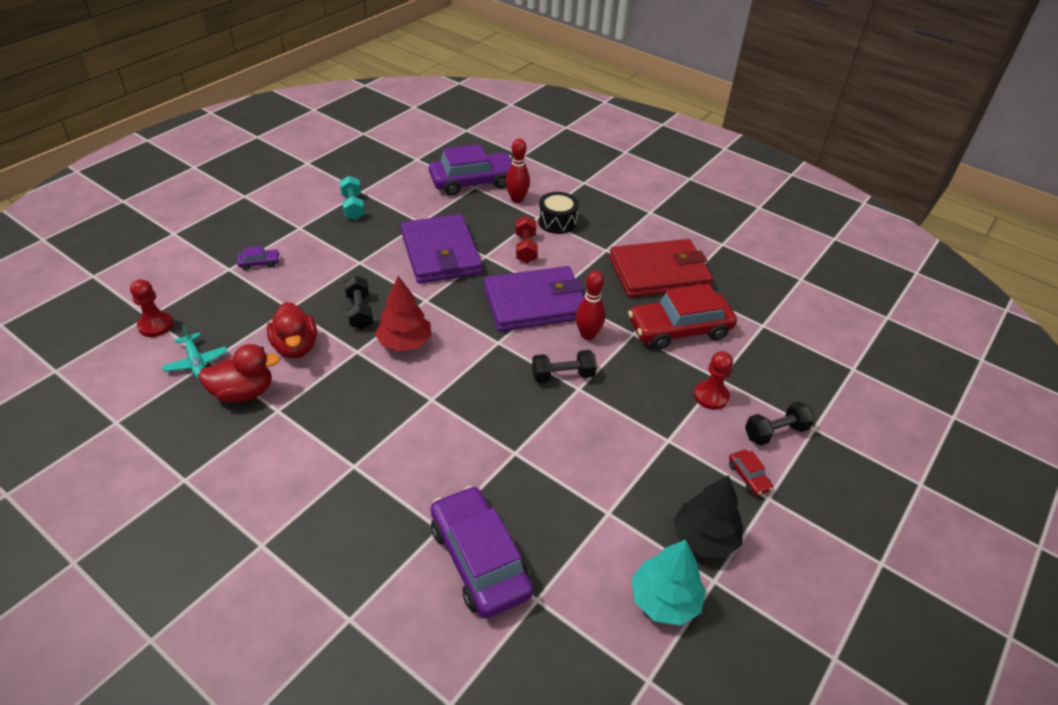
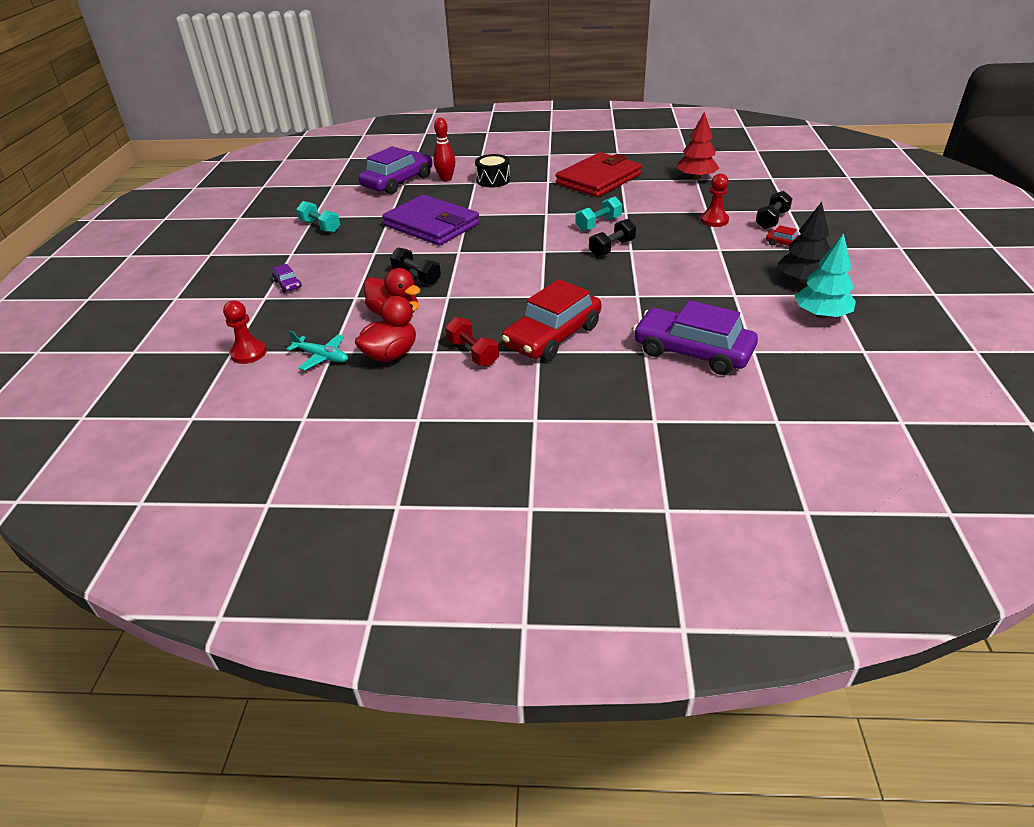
camera: 30 degrees left, 5 degrees down
(259, 263) = (287, 284): purple car -> purple car turned 105 degrees clockwise
(404, 342) = (477, 278): red tree -> red tree (696, 178)
(525, 248) = (491, 200): red dumbbell -> red dumbbell (473, 353)
(535, 303) = (540, 223): purple wallet -> none
(588, 335) = (598, 224): red bowling pin -> turquoise dumbbell
(679, 329) = (650, 199): red car -> red car (552, 336)

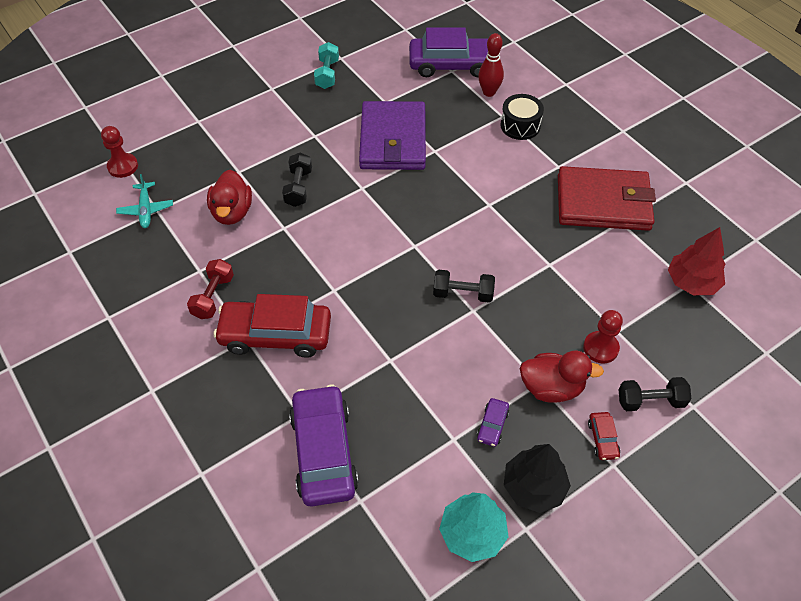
camera: 50 degrees right, 15 degrees up
(287, 284) = (226, 120): purple car -> purple car (492, 425)
(391, 354) = (176, 247): red duck -> red duck (551, 388)
(598, 224) = (503, 256): turquoise dumbbell -> none

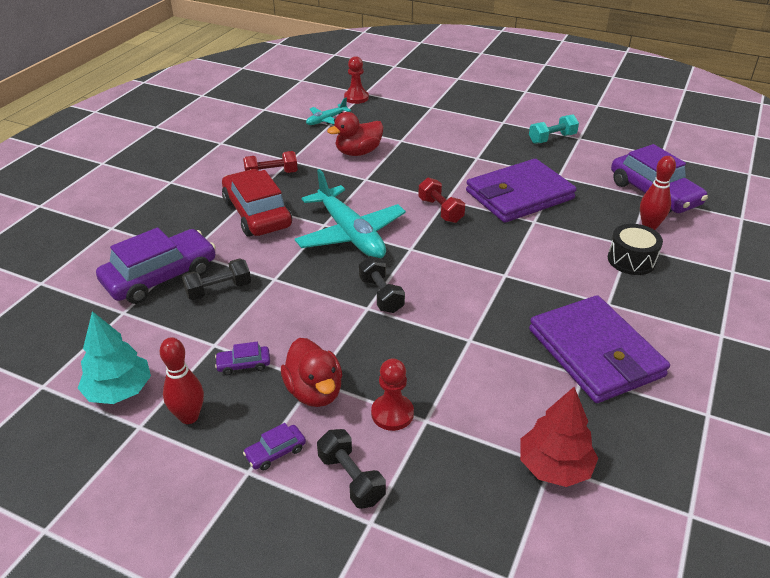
camera: 60 degrees right, 15 degrees down
(298, 188) = (413, 170): black dumbbell -> black dumbbell (219, 290)
(363, 277) = (350, 234): none -> turquoise plane
(375, 200) = (440, 210): none -> red dumbbell
(534, 487) = (189, 417): black tree -> red bowling pin
(602, 439) = (275, 452): red car -> purple car
(603, 202) = (595, 353): red wallet -> purple wallet

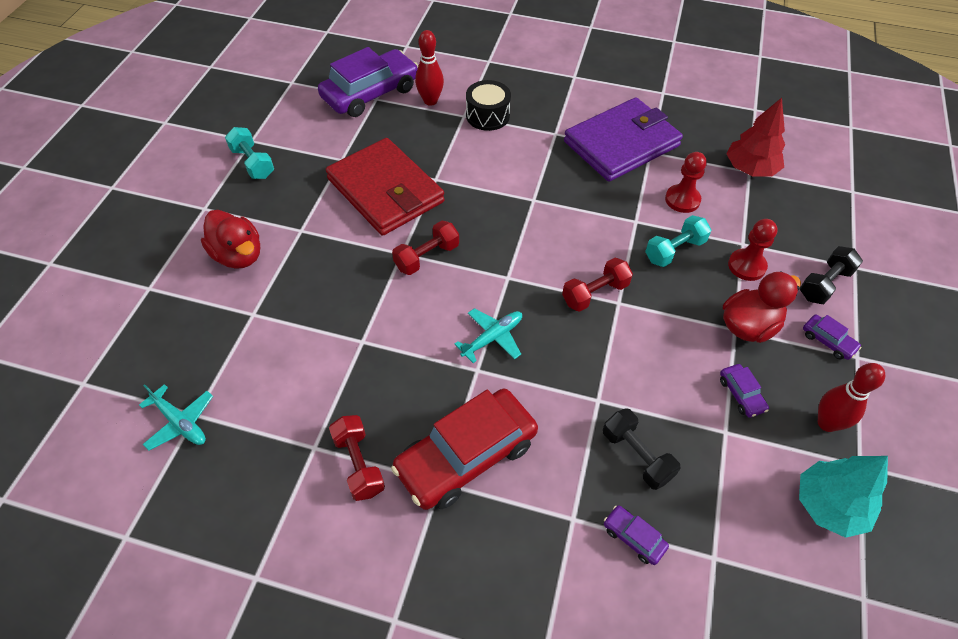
camera: 100 degrees left, 15 degrees up
(160, 276) = (633, 537): purple car -> purple car, size x0.42
(350, 234) = (492, 338): turquoise plane -> turquoise plane, size x0.49
(356, 98) = (100, 392): red pawn -> red pawn (682, 200)
(358, 152) = (289, 361): red duck -> red duck (238, 255)
(381, 295) = (595, 293): black dumbbell -> red dumbbell
(424, 360) = (674, 250): none -> turquoise dumbbell
(519, 195) = (385, 191): purple wallet -> red wallet

